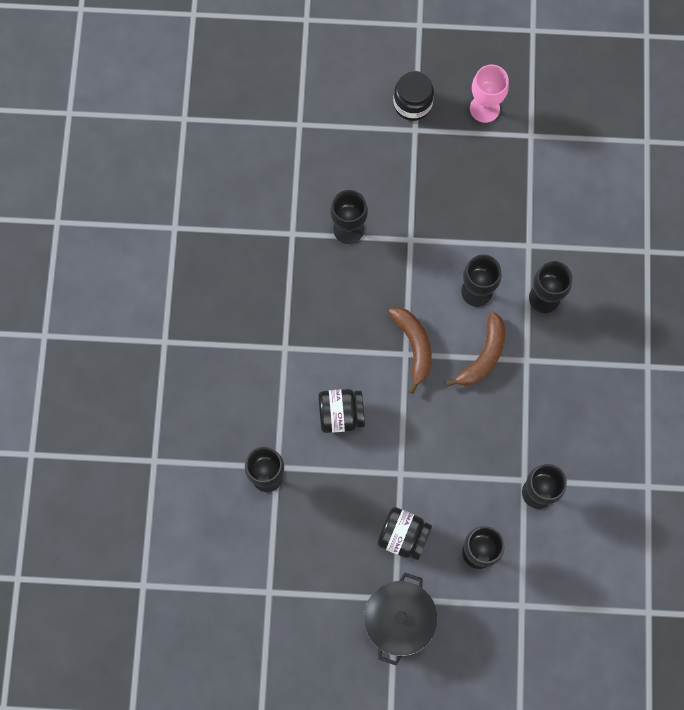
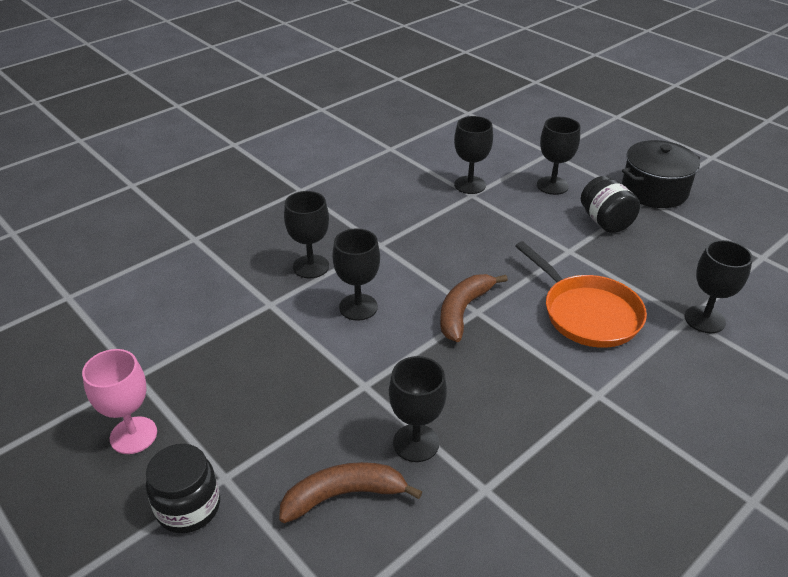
camera: 135 degrees left, 35 degrees down
(341, 414) = (586, 313): black jar -> orange pan
(483, 356) = (411, 268): brown banana -> brown banana (344, 495)

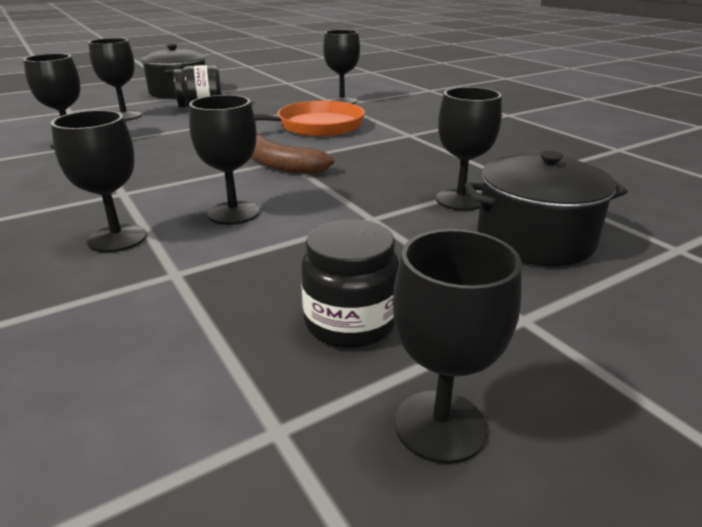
camera: 80 degrees left, 10 degrees down
(133, 435) = (440, 425): pink goblet -> black goblet
(188, 507) = (584, 352): black jar -> black jar (350, 322)
(344, 495) = (535, 239): brown banana -> black pot

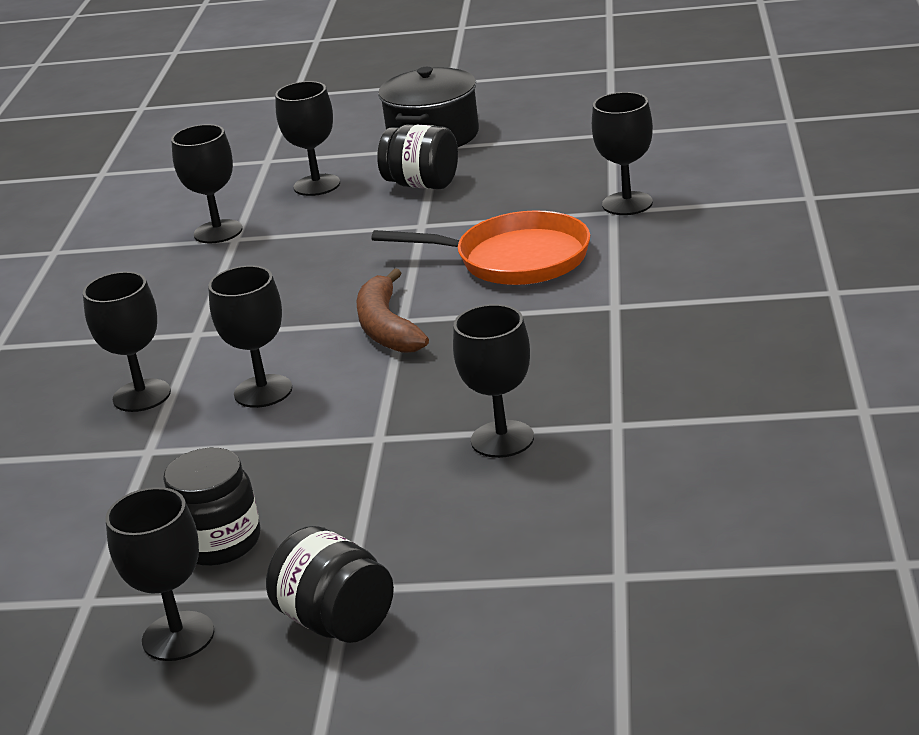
camera: 40 degrees right, 0 degrees up
(535, 239) = (494, 514): black pot -> none
(562, 348) = (336, 621): none -> black jar

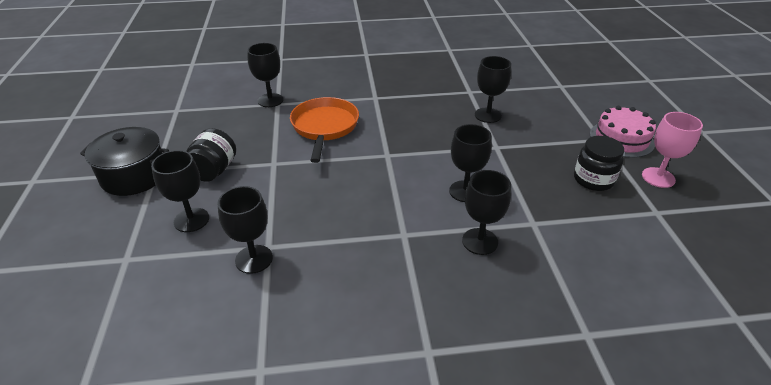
camera: 105 degrees left, 10 degrees up
(178, 636) = (658, 177): black goblet -> pink goblet
(336, 621) = (621, 139): black jar -> pink cake
(387, 327) = (395, 159): brown banana -> none

